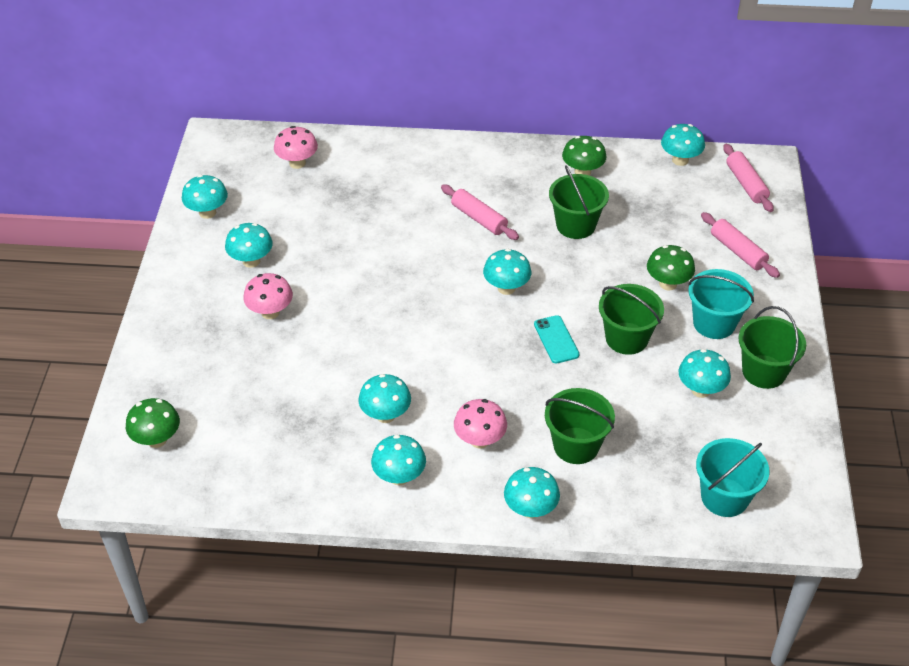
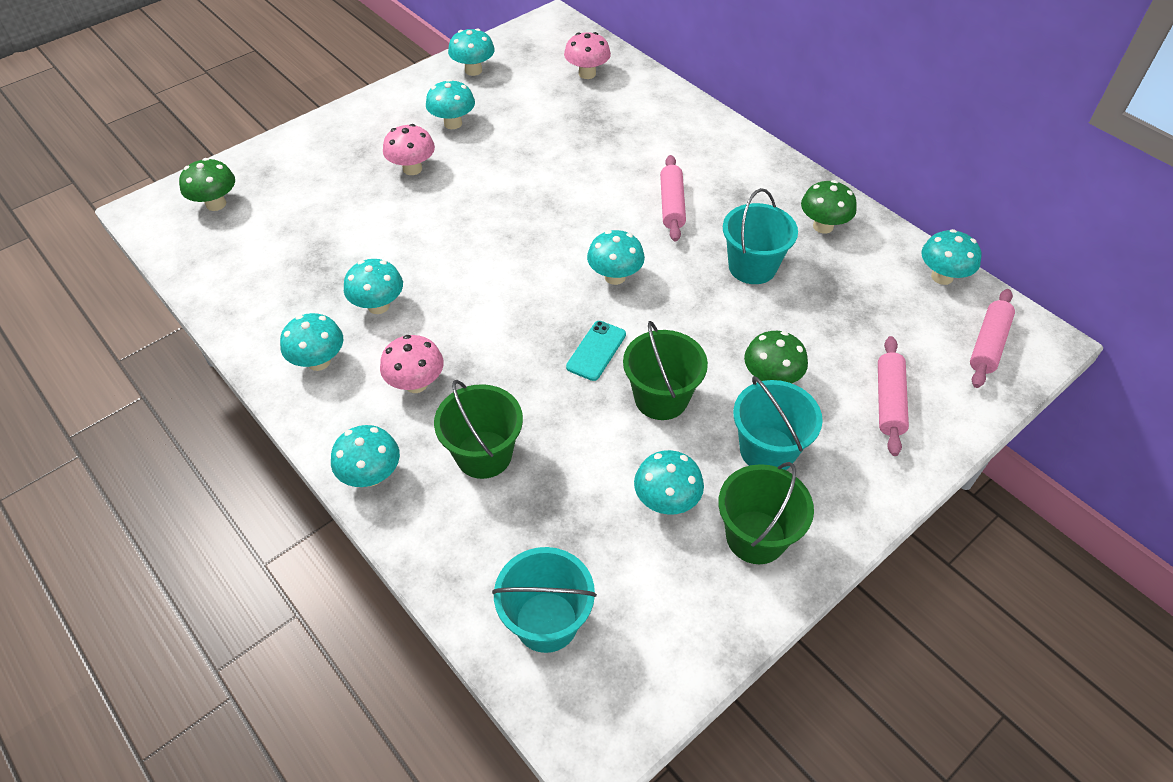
camera: 45 degrees right, 5 degrees up
(575, 225) = (752, 267): green bucket -> turquoise bucket

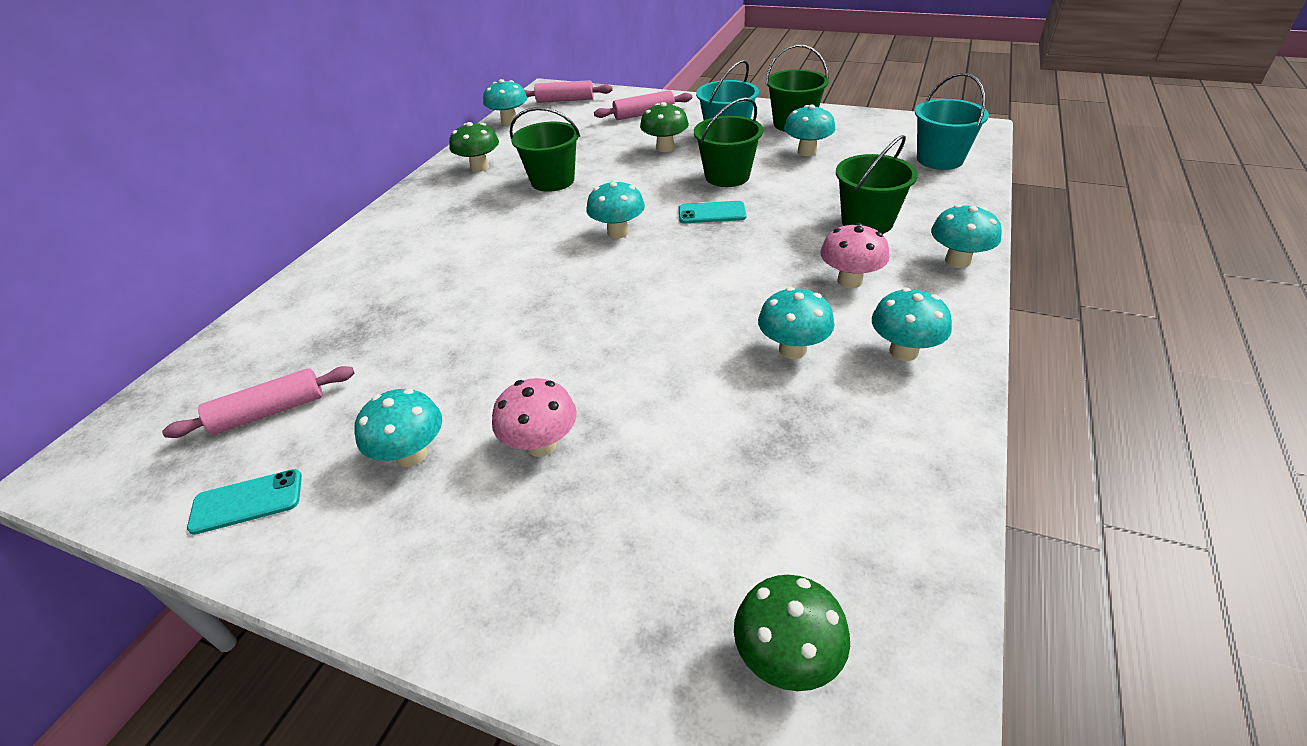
camera: 115 degrees left, 10 degrees down
(473, 70) = (247, 502): turquoise mushroom -> turquoise phone
(587, 74) = (244, 374): pink mushroom -> none
(671, 205) = (495, 235): pink rolling pin -> pink rolling pin (269, 412)
(752, 267) = (552, 181): turquoise bucket -> green bucket

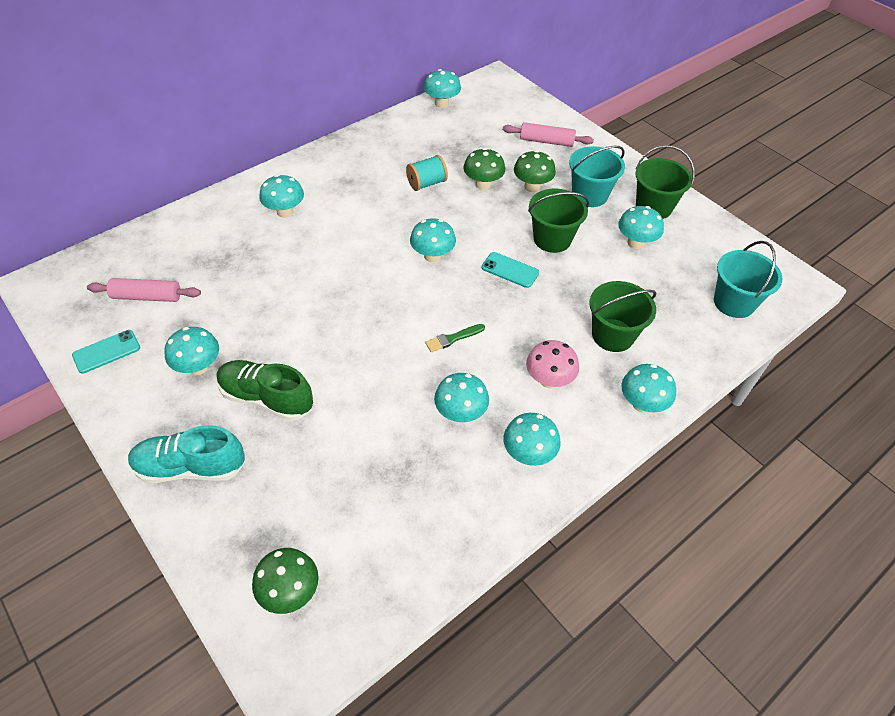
camera: 25 degrees right, 10 degrees up
(247, 502) = (106, 351): turquoise phone -> turquoise phone turned 45 degrees counterclockwise
(403, 259) = (285, 212): none -> turquoise mushroom
(479, 167) = (388, 145): green mushroom -> green mushroom (483, 184)
(498, 579) = (191, 467): none -> turquoise shoe
(541, 444) = (267, 398): pink mushroom -> green shoe
(552, 181) = (426, 183): green bucket -> turquoise spool
(565, 100) = (499, 97): pink rolling pin -> none
(713, 289) = (453, 338): none -> green brush

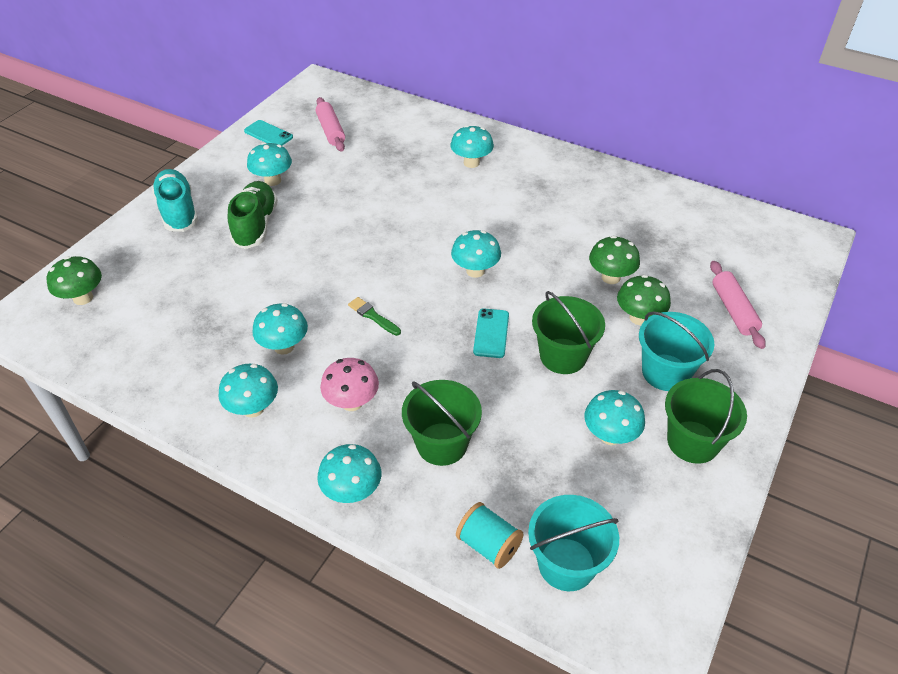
camera: 70 degrees right, 5 degrees down
(426, 183) = (579, 236): turquoise spool -> turquoise spool (488, 545)
(442, 104) = (721, 209): turquoise mushroom -> none

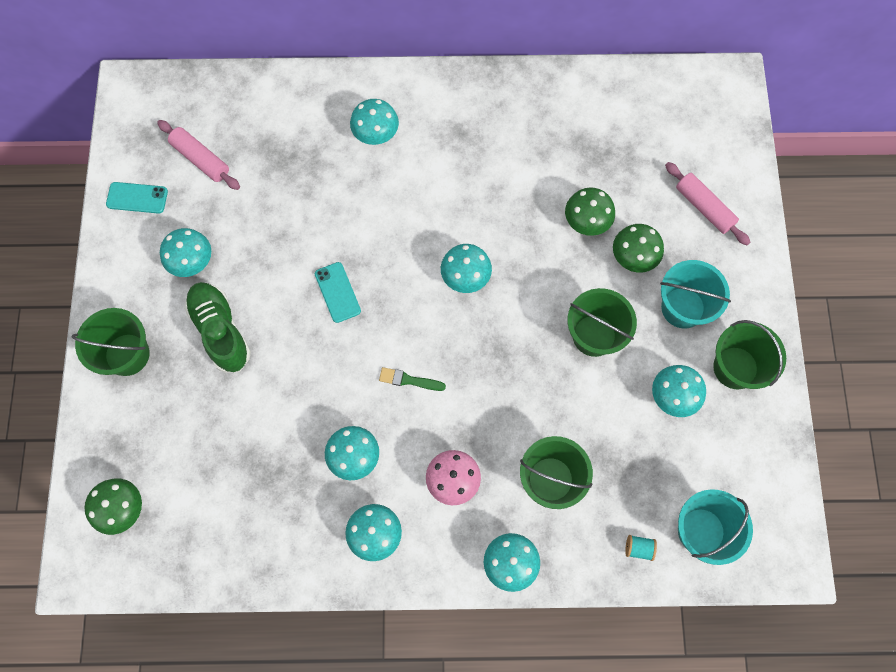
camera: 30 degrees left, 25 degrees up
(178, 211) = (127, 354): turquoise shoe -> green bucket
(488, 545) = (638, 548): turquoise spool -> turquoise spool, size x0.60
(491, 333) = (522, 343): turquoise phone -> turquoise phone (337, 292)

